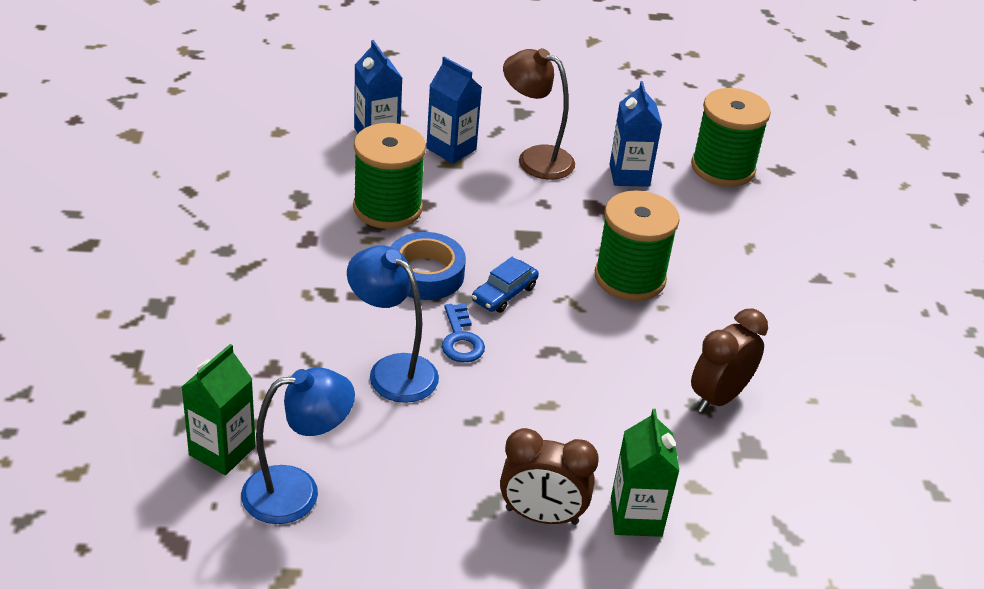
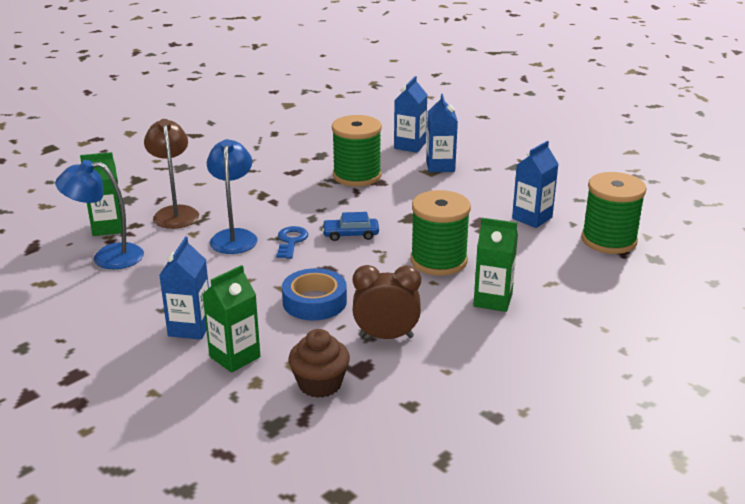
camera: 50 degrees right, 10 degrees down
(297, 491) = (107, 257): blue lamp -> blue lamp turned 150 degrees clockwise
(425, 274) = (324, 209): blue tape -> blue tape (314, 301)
(461, 339) = (291, 241): blue key -> blue key turned 150 degrees clockwise
(535, 158) = (483, 188): brown lamp -> brown lamp (175, 213)
(541, 516) = (190, 328): brown clock -> blue carton
(736, 296) = (493, 300): none -> green carton
(747, 489) = (320, 384): none -> brown cupcake

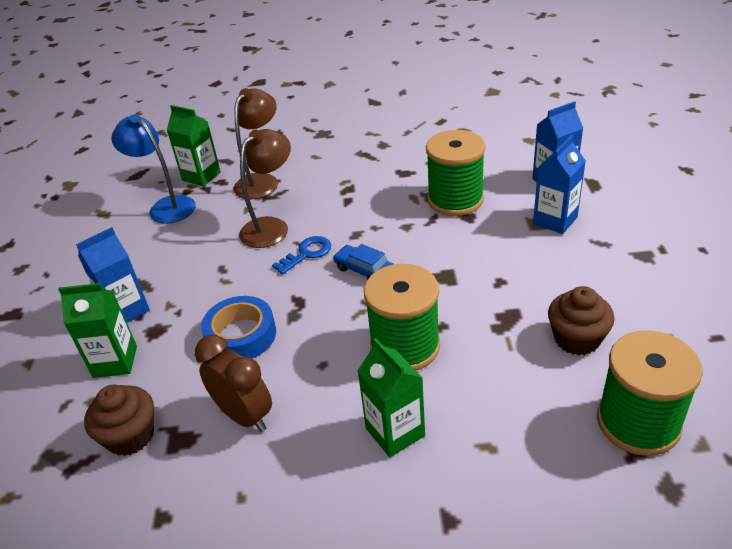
camera: 45 degrees right, 10 degrees up
(234, 236) = (271, 227): blue lamp -> brown lamp
(532, 218) = (576, 339): blue carton -> brown cupcake

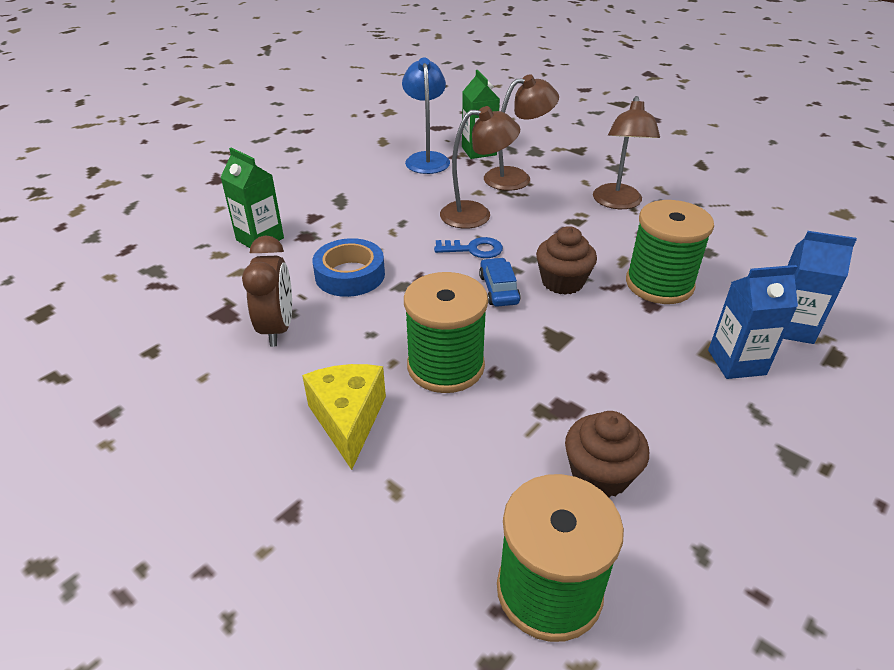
camera: 40 degrees right, 0 degrees up
(126, 310) = (309, 212): blue carton -> none
(130, 436) = (205, 290): brown cupcake -> brown cupcake (562, 282)
(357, 159) = (617, 203): none -> brown lamp
(395, 432) = (348, 420): green carton -> yellow cheese

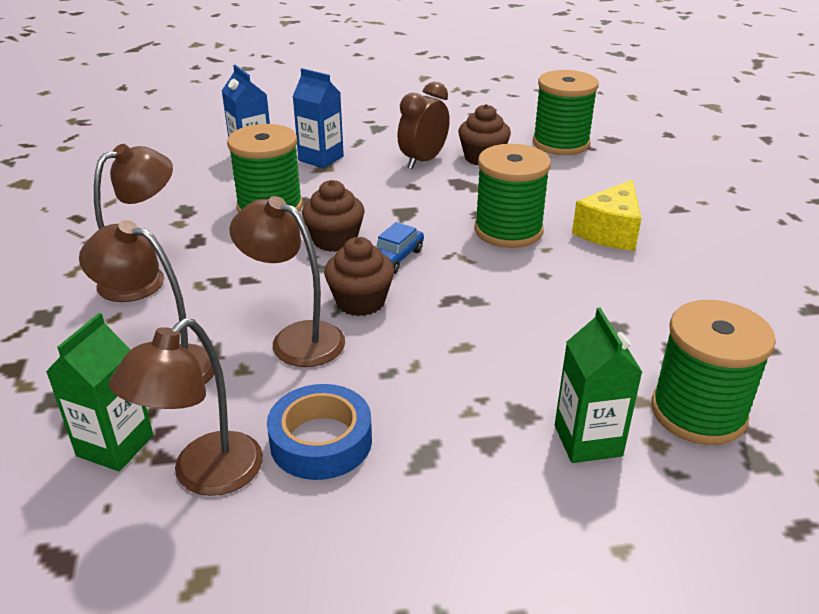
camera: 140 degrees left, 5 degrees down
(197, 280) = (698, 412): none -> green spool
(277, 328) = (628, 315): brown clock -> brown clock (423, 161)
(350, 275) = (514, 335): blue tape -> blue tape (321, 441)
(426, 159) = (205, 476): blue lamp -> brown lamp
(473, 249) = (360, 302): blue key -> brown cupcake

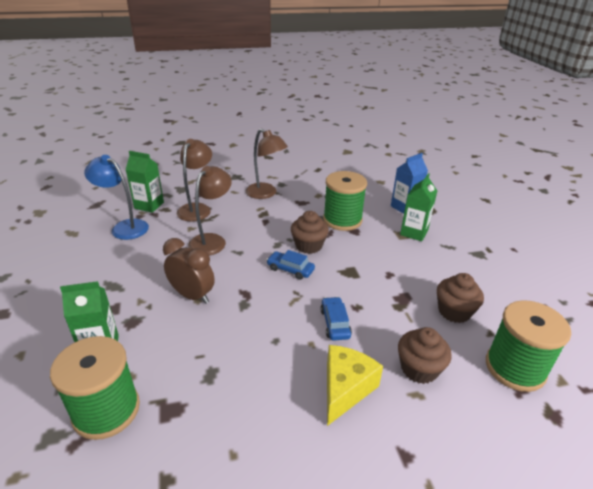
camera: 85 degrees right, 0 degrees up
(205, 476) = (124, 227): brown lamp -> blue lamp
(321, 158) = (414, 232): blue carton -> green carton
(321, 441) = (134, 254): blue tape -> none
(360, 302) = (244, 259): brown cupcake -> brown cupcake (419, 369)
(423, 161) = (432, 278): brown clock -> brown clock (192, 295)
(508, 230) = (335, 323): green spool -> blue car
(610, 232) = (345, 389): yellow cheese -> yellow cheese turned 90 degrees clockwise

